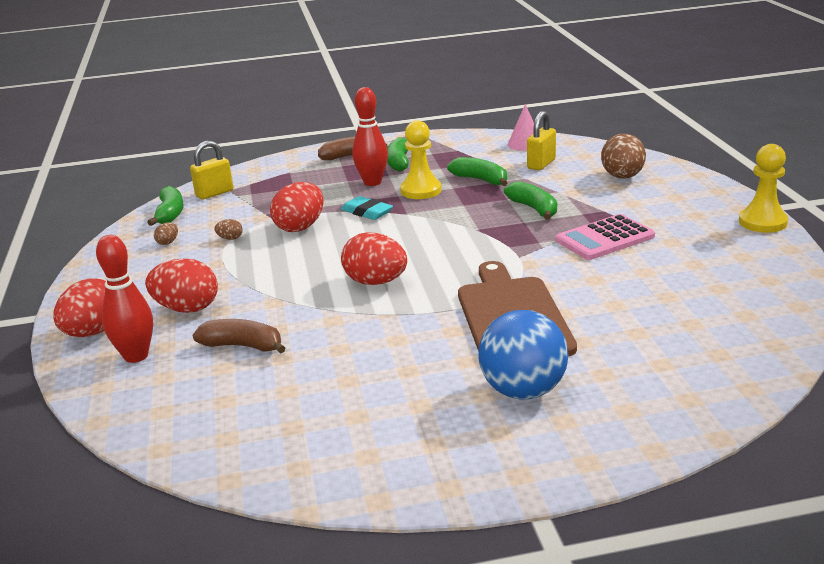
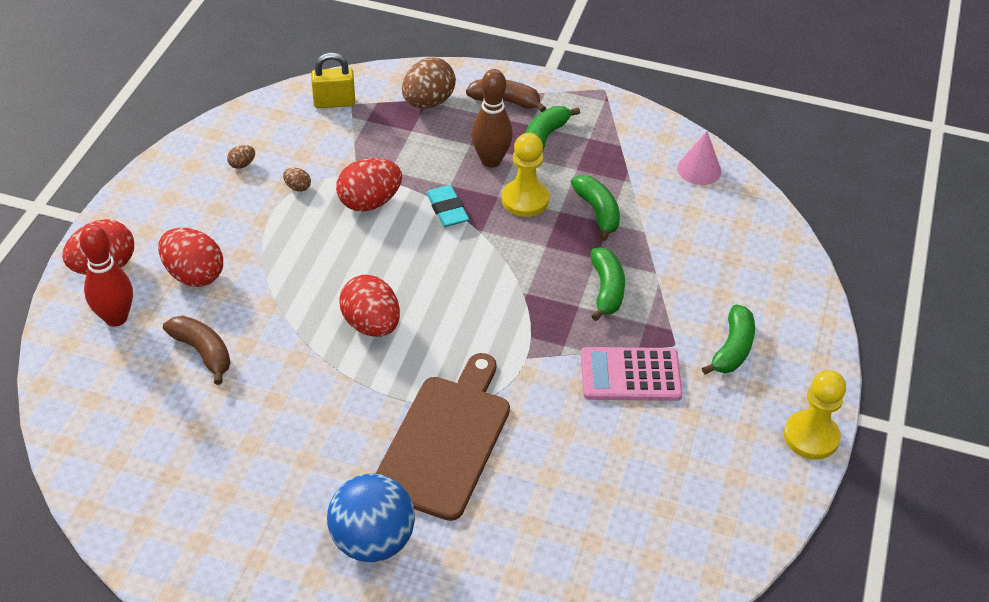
camera: 25 degrees right, 20 degrees up
(170, 214) = (273, 118): green banana -> green banana (732, 349)
(372, 182) = (491, 160): red bowling pin -> brown bowling pin
(541, 164) = (682, 216): yellow padlock -> none
(622, 177) = (744, 283): brown egg -> brown egg (428, 102)

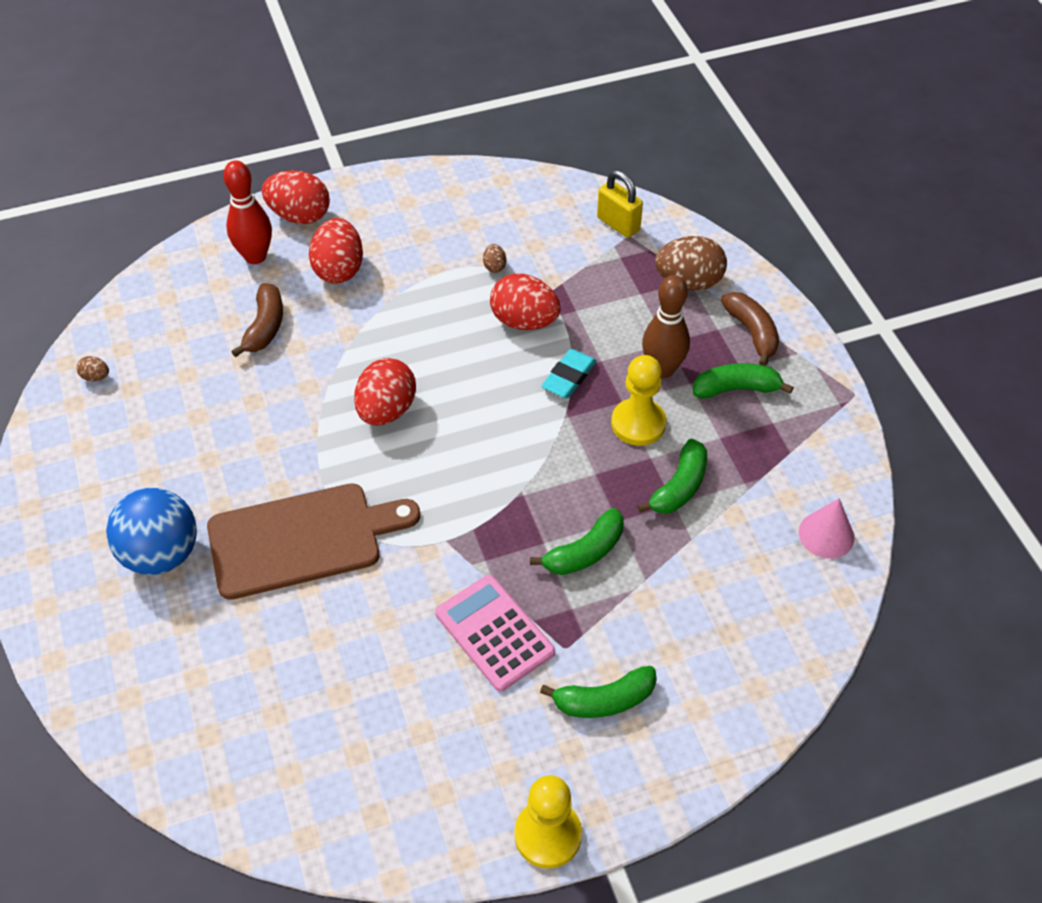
camera: 55 degrees right, 5 degrees up
(242, 164) = (485, 218): brown egg -> brown egg (96, 377)

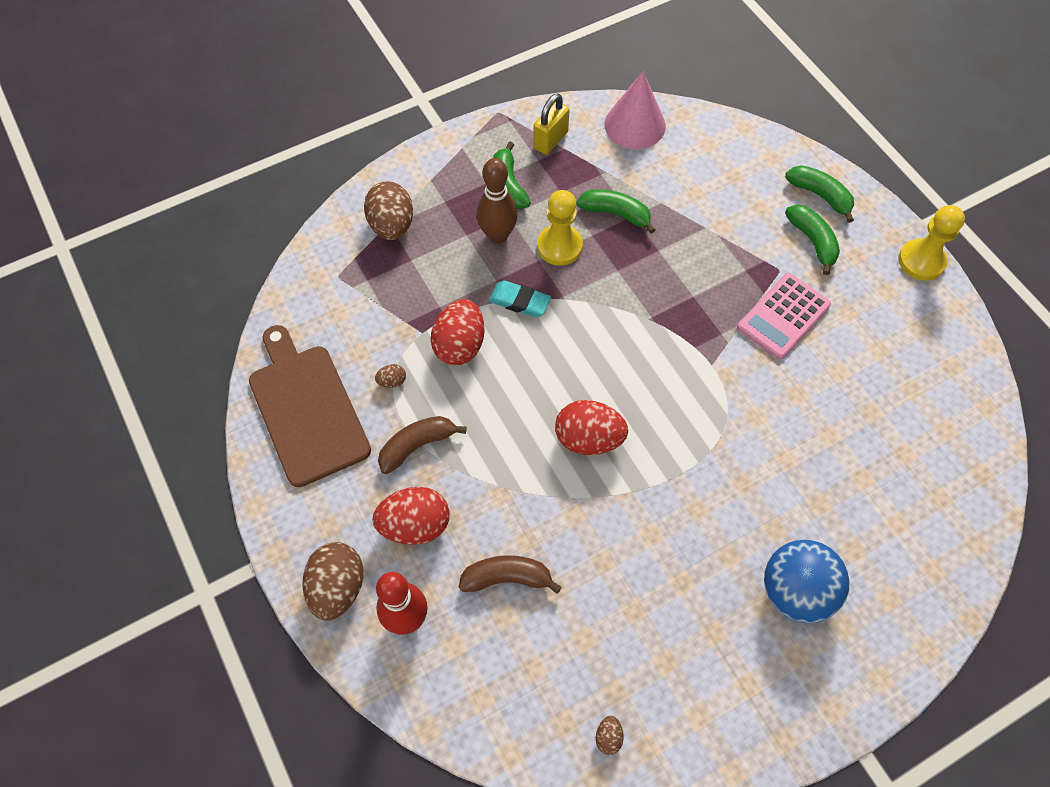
camera: 100 degrees left, 10 degrees up
(299, 216) = (337, 588): red egg -> brown egg
(302, 539) = (743, 475): brown cutting board -> brown cutting board (306, 409)
(585, 552) = (694, 268): green banana -> green banana (820, 195)
(618, 224) = (322, 286): yellow padlock -> yellow padlock (550, 140)
(752, 332) = (445, 178): brown banana -> brown banana (417, 446)
(826, 535) = (635, 125): pink cone -> pink cone, size x1.52

